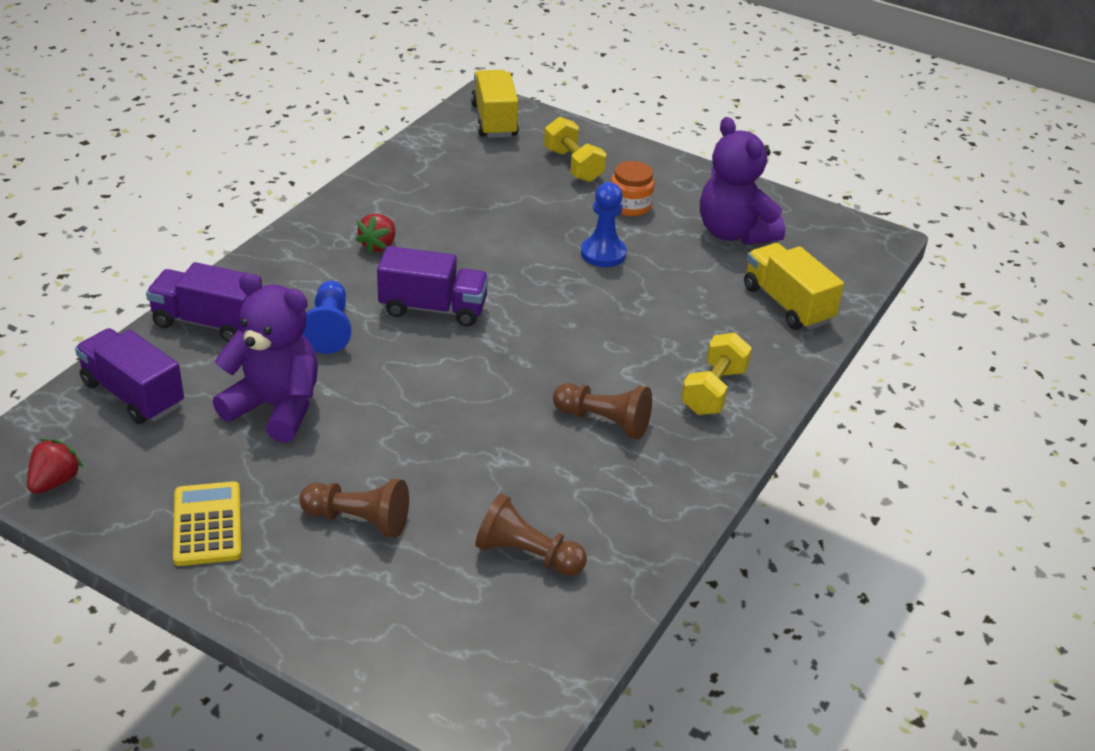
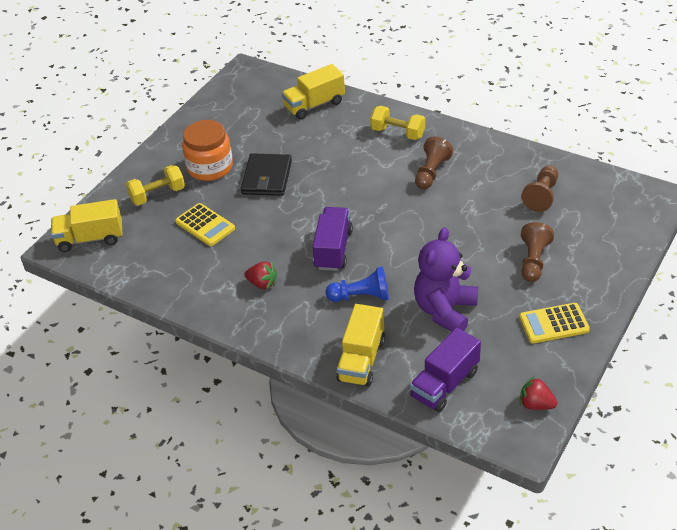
camera: 85 degrees left, 5 degrees up
(208, 322) = (361, 360): purple truck -> yellow truck
(505, 202) = (205, 225): none -> yellow calculator
(603, 253) = (267, 177): blue pawn -> black wallet
(630, 205) = (210, 167): orange jar -> orange jar, size x1.60
(734, 233) = (241, 123): purple teddy bear -> none

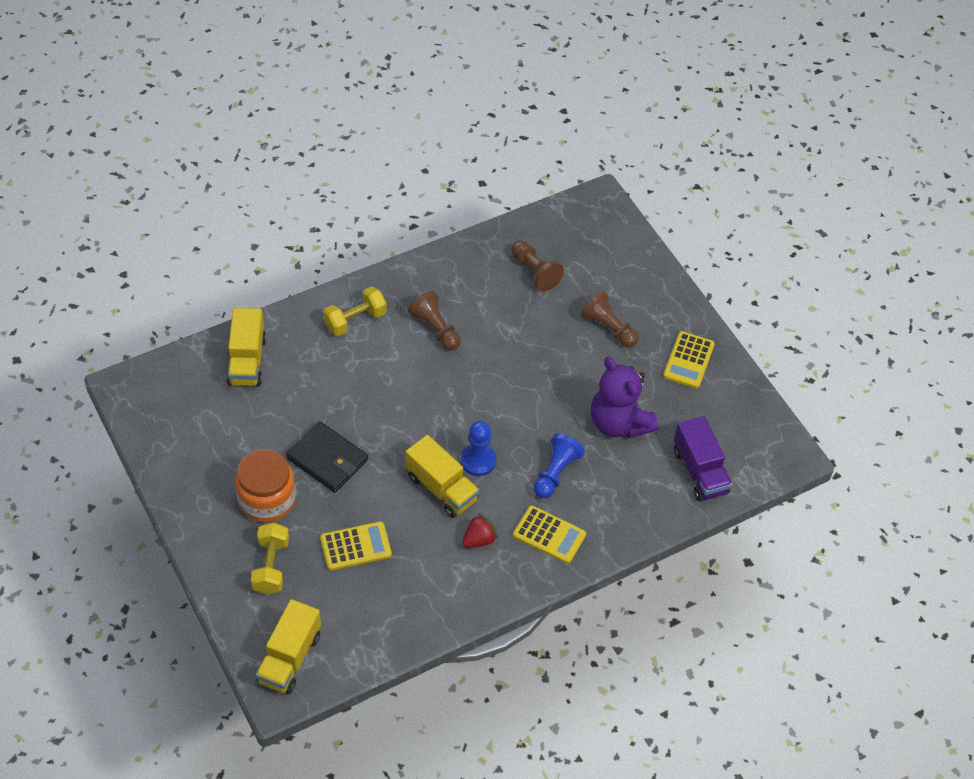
camera: 65 degrees left, 10 degrees up
(299, 320) = (549, 535): none -> yellow calculator
(333, 249) = (478, 461): purple truck -> blue pawn
(361, 360) = (631, 514): yellow truck -> yellow truck (441, 488)
(536, 404) = (762, 425): red strawberry -> none

